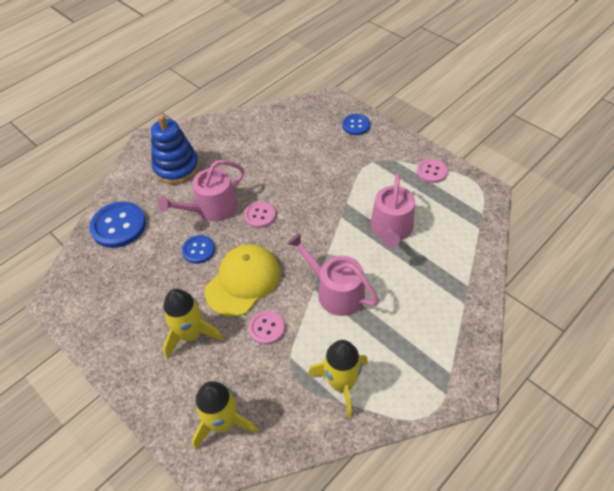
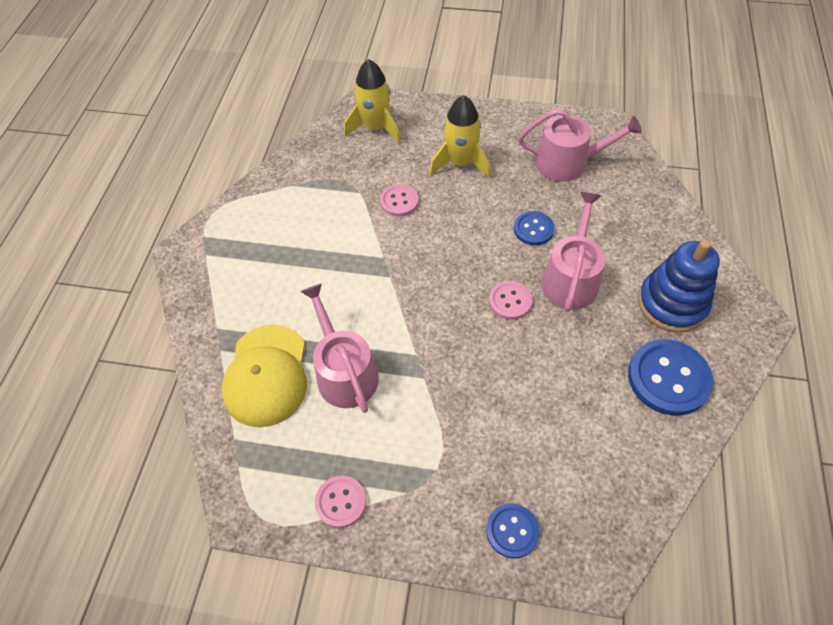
camera: 145 degrees right, 5 degrees up
(118, 226) = (641, 206): blue button -> blue button (668, 378)
(243, 281) = (459, 226): yellow cap -> yellow cap (266, 375)
(335, 291) = (359, 266): pink watering can -> pink watering can (568, 163)
(341, 383) = (300, 197): yellow rocket -> none

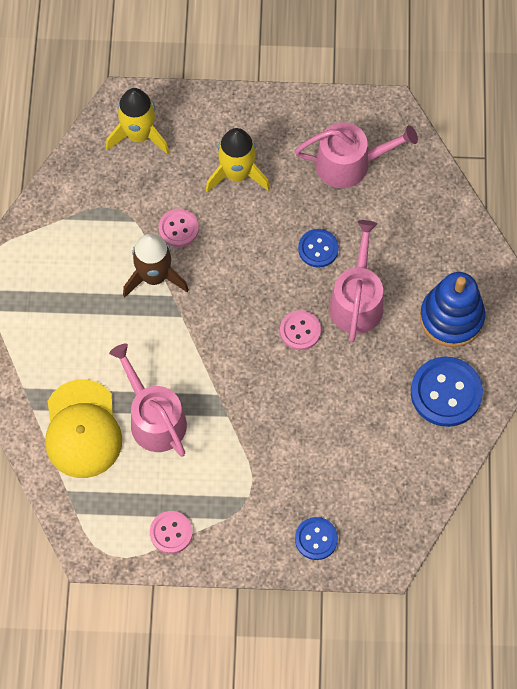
camera: 10 degrees left, 10 degrees up
(369, 239) = (154, 276): none -> brown rocket

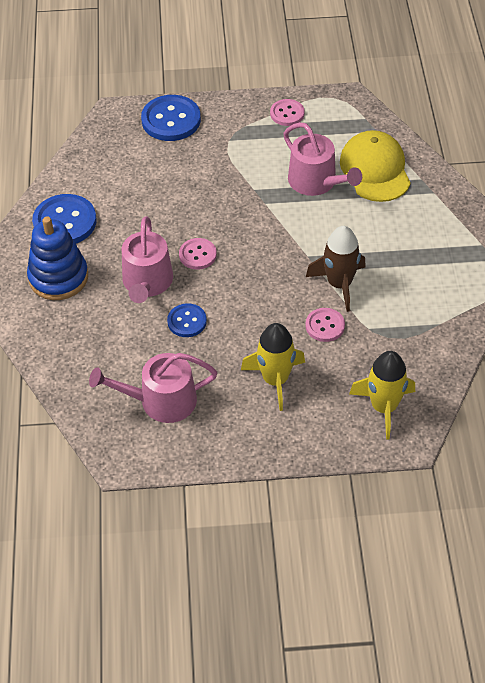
camera: 175 degrees right, 15 degrees down
(316, 539) = (171, 120): blue button -> blue button, size x1.72

